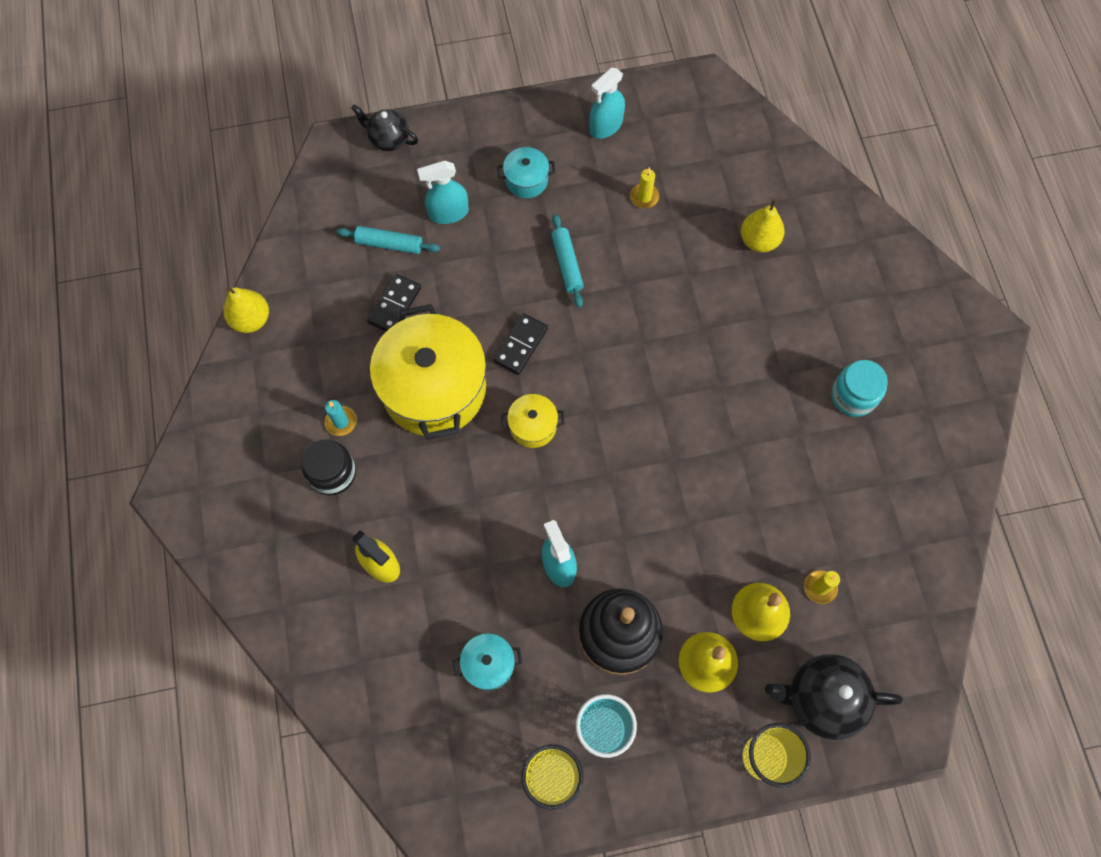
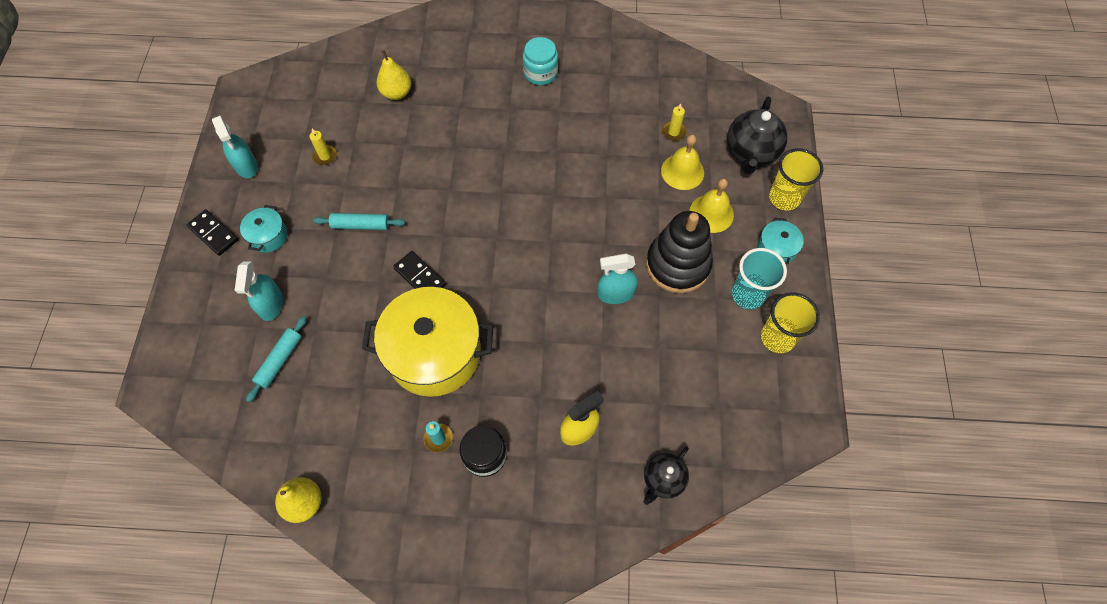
camera: 75 degrees left, 5 degrees down
(389, 139) = (170, 338): black teapot -> black teapot (663, 480)
(395, 305) = (343, 368): black domino -> black domino (214, 233)
(488, 664) = (682, 363): turquoise pot -> turquoise pot (776, 249)
(533, 426) = (494, 284): yellow pot -> none

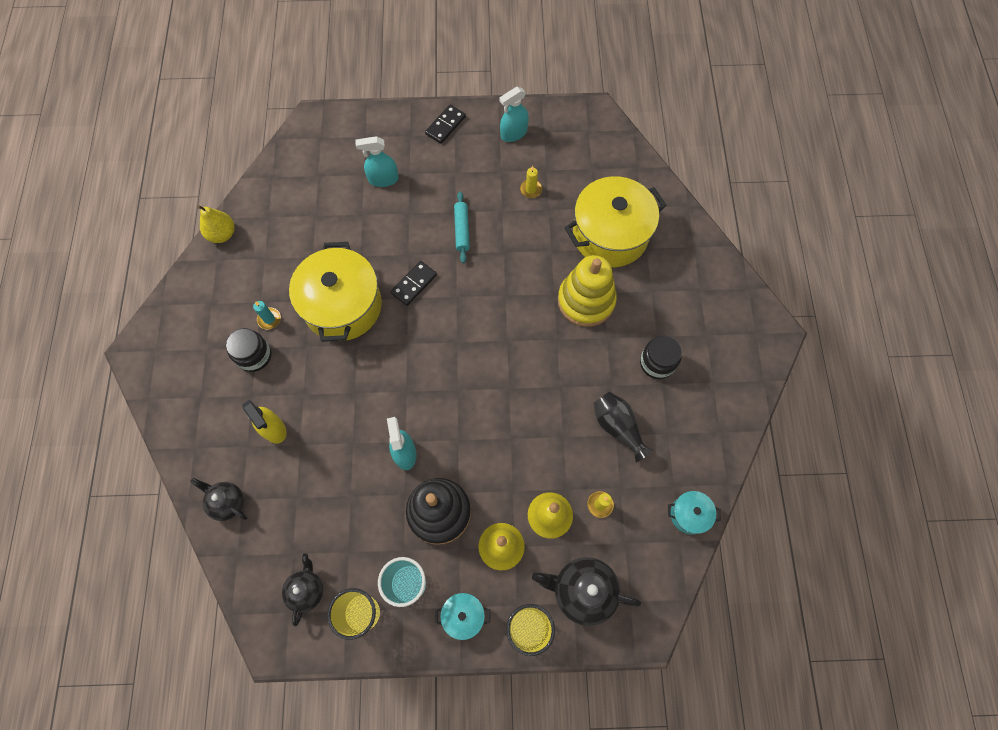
camera: 85 degrees right, 5 degrees up
(268, 236) = (446, 164): turquoise pot -> turquoise pot (689, 514)
(280, 360) = (335, 195): turquoise rolling pin -> none
(396, 93) = (610, 235): yellow pear -> yellow pot
(467, 121) = (586, 301): none -> yellow stacking toy
(540, 73) = (657, 363): turquoise jar -> black jar
(601, 110) = (618, 427): none -> black vase
(757, 392) = (307, 590): none -> black teapot

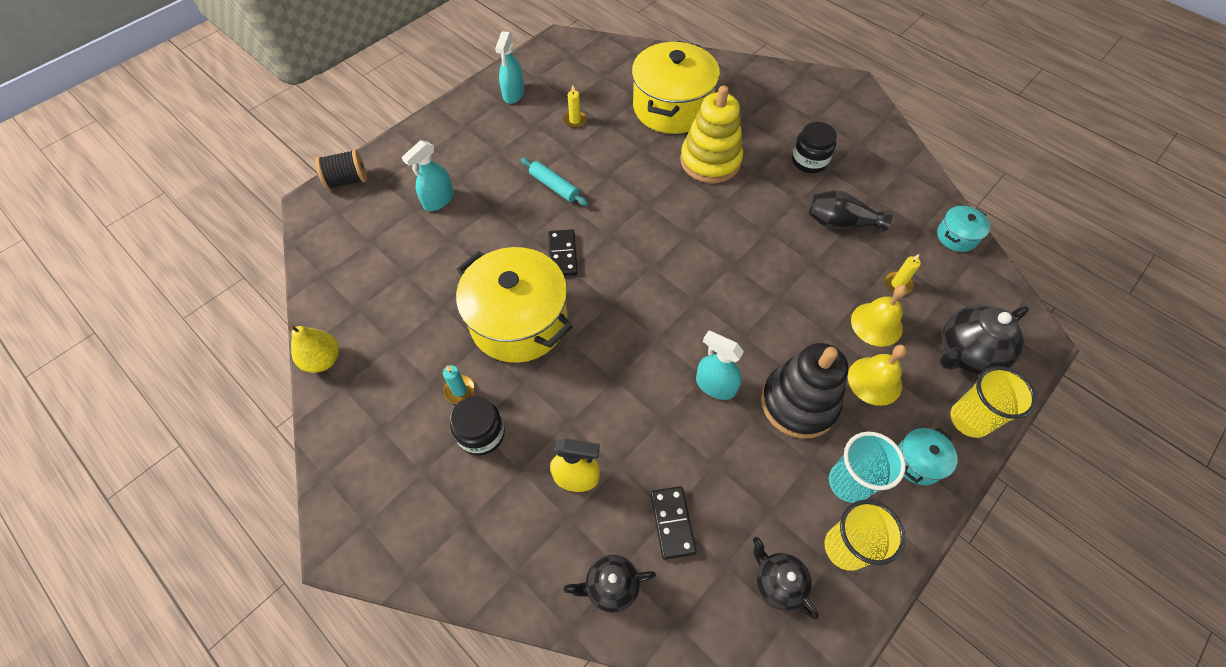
camera: 45 degrees left, 10 degrees down
(346, 119) = (347, 180): none -> black spool
(445, 125) = (448, 126): black domino -> black domino (672, 523)

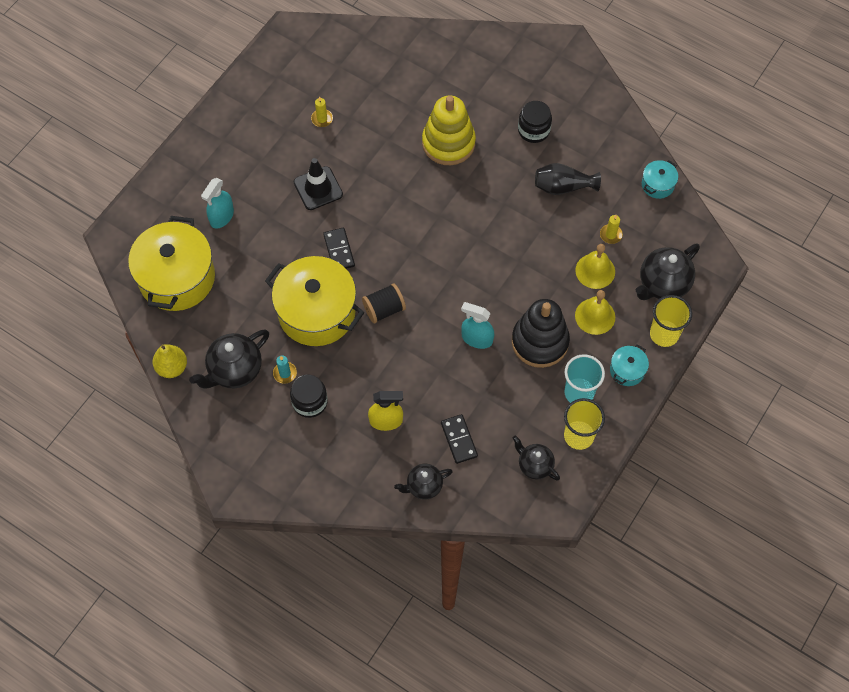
camera: 10 degrees left, 5 degrees up
(347, 180) = (136, 210): black spool -> black spool (384, 309)
(398, 376) = (234, 370): none -> black teapot
(513, 94) = (259, 98): turquoise spray bottle -> none
(554, 186) = (318, 188): turquoise rolling pin -> black traffic cone
(672, 107) = (406, 92): yellow pot -> yellow pot (177, 278)

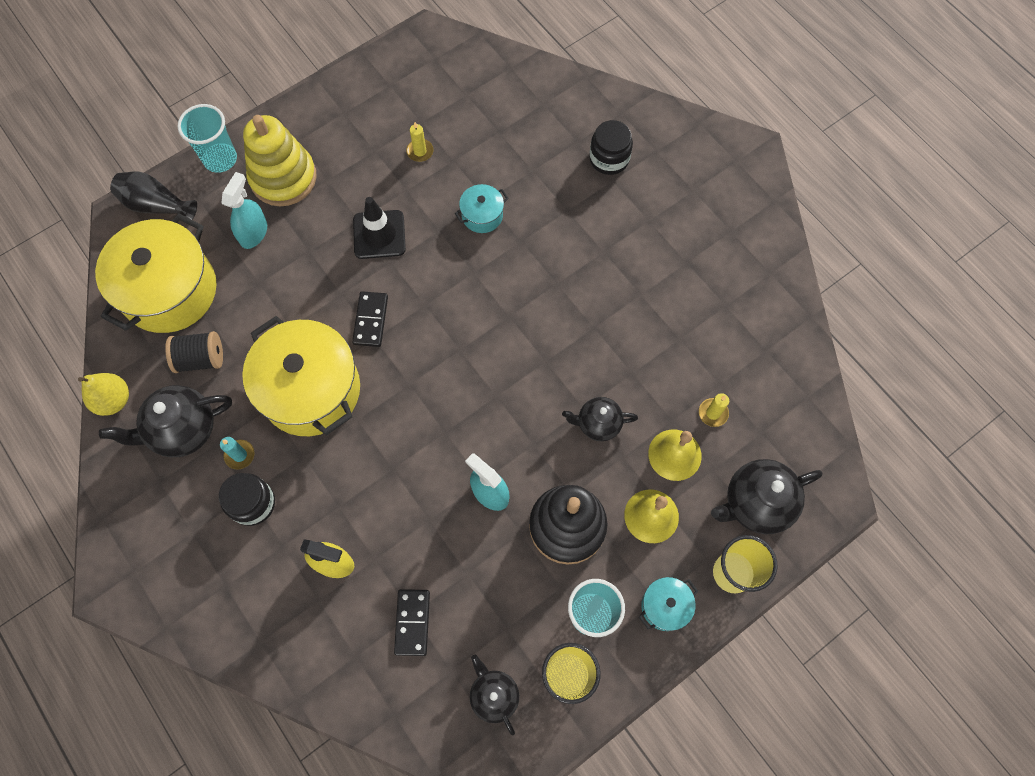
camera: 20 degrees right, 5 degrees up
(170, 171) = (220, 159): none -> turquoise cup
(221, 217) = (253, 233): turquoise spray bottle -> turquoise spray bottle turned 150 degrees clockwise
(384, 309) = (392, 414): black spool -> black spool (200, 359)
(423, 486) = (342, 670): black teapot -> black teapot (598, 424)
(448, 143) = (557, 228): yellow stacking toy -> yellow stacking toy (283, 178)
(533, 130) = (667, 245): black jar -> black jar (609, 159)
(563, 187) = (676, 330): black vase -> black vase (157, 205)
(657, 185) = (798, 367): turquoise pot -> turquoise pot (482, 215)

